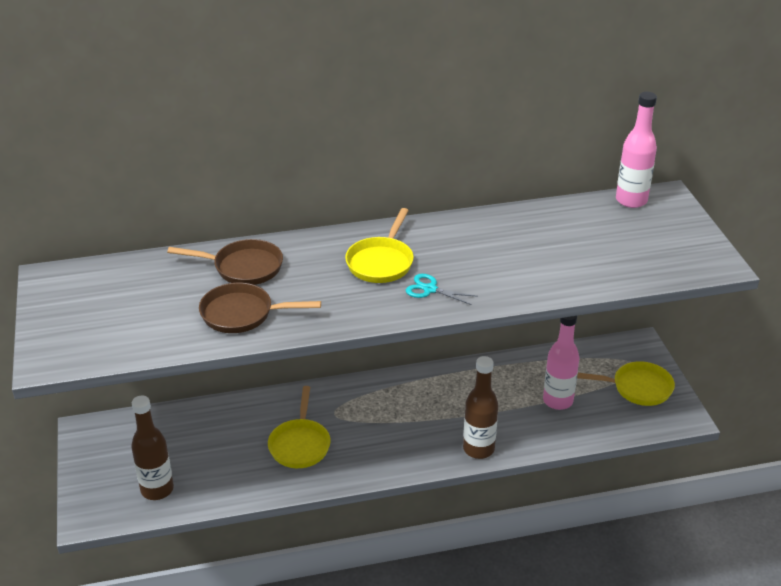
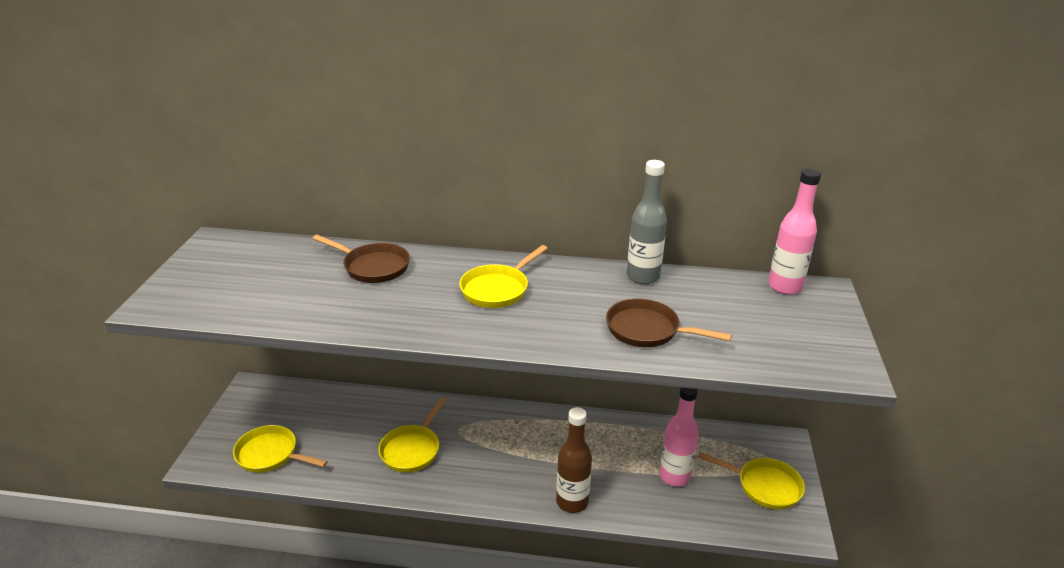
camera: 20 degrees right, 5 degrees down
(157, 489) = (270, 455): brown bottle -> yellow pan
(242, 314) = (340, 305): brown pan -> brown pan (647, 330)
(430, 289) = (526, 324): turquoise scissors -> none
(505, 219) = (643, 277): none -> grey bottle

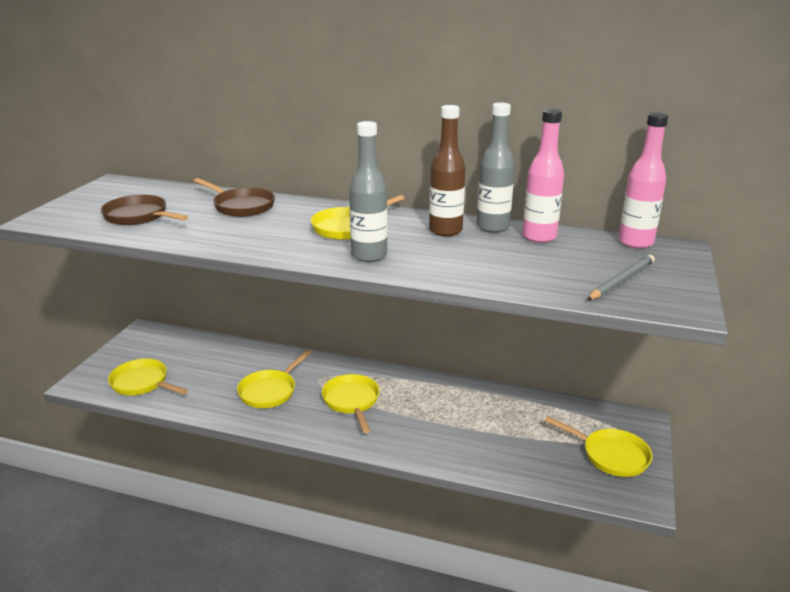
camera: 10 degrees right, 5 degrees down
(500, 452) = (351, 401): none -> yellow pan
(533, 328) = (369, 256): none -> grey bottle
(572, 502) = (409, 448): brown bottle -> brown bottle (445, 231)
(647, 330) = (480, 264): brown pan -> brown pan (139, 216)
(674, 476) = (518, 438): pink bottle -> pink bottle (539, 237)
(786, 340) = (621, 281): none -> grey pencil

